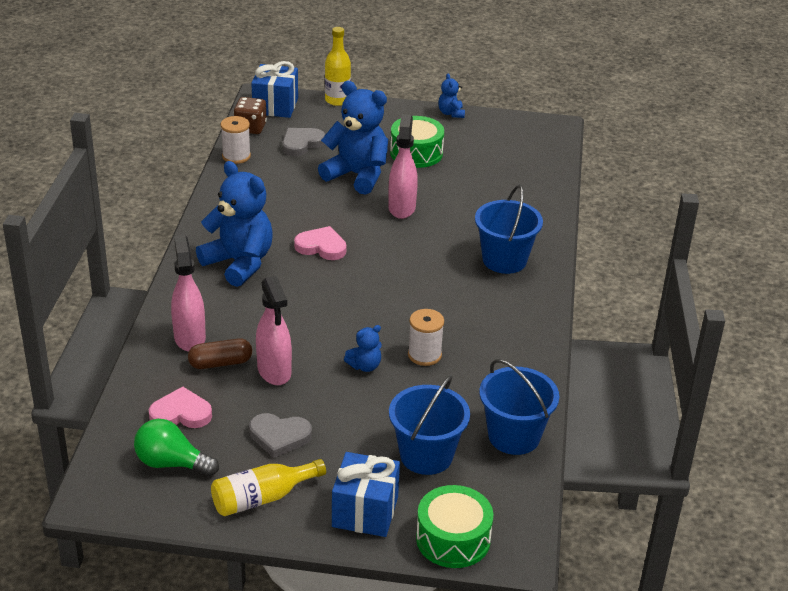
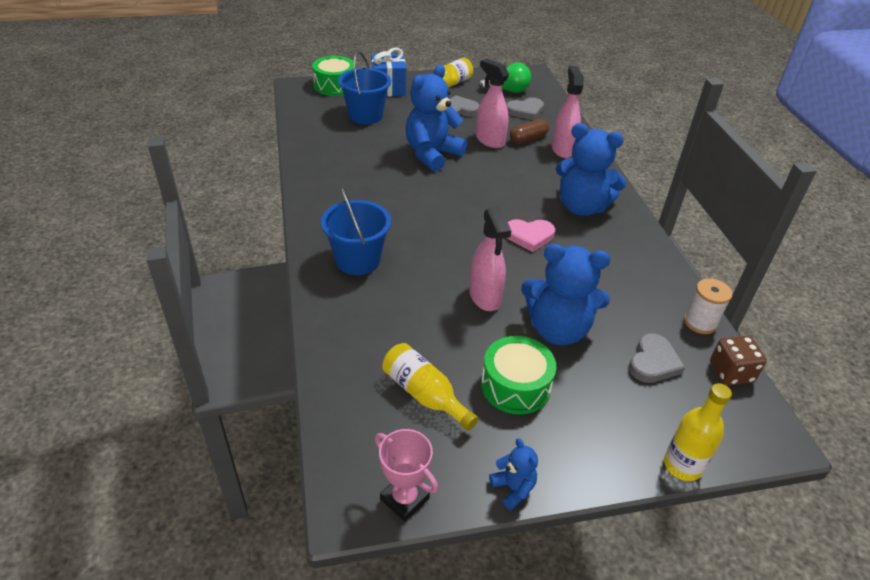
camera: 160 degrees right, 5 degrees up
(181, 413) = (525, 111): pink heart -> grey heart
(189, 337) = (562, 149): pink spray bottle -> pink spray bottle turned 150 degrees counterclockwise
(275, 106) = (744, 424): blue gift -> none
(365, 366) = (432, 154): blue teddy bear -> blue teddy bear, size x2.20
(424, 355) = (394, 168): white spool -> none
(485, 162) = (424, 394): none -> yellow bottle
(514, 436) = (313, 133): blue bucket -> none
(520, 123) = (404, 499): none -> pink trophy

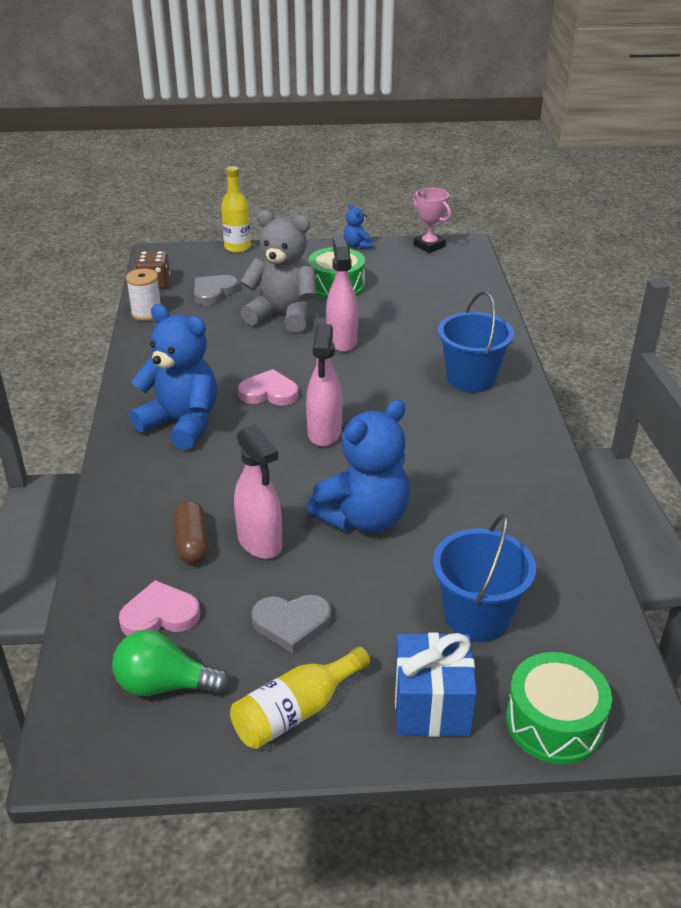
camera: 170 degrees left, 5 degrees down
(424, 394) = (410, 286): yellow bottle -> none
(525, 111) = (160, 615): grey heart -> pink heart
(528, 139) = (192, 543): brown capsule -> brown capsule turned 75 degrees counterclockwise
(558, 329) = (283, 315): blue teddy bear -> grey teddy bear
(562, 149) = (146, 518): pink spray bottle -> pink spray bottle (324, 433)

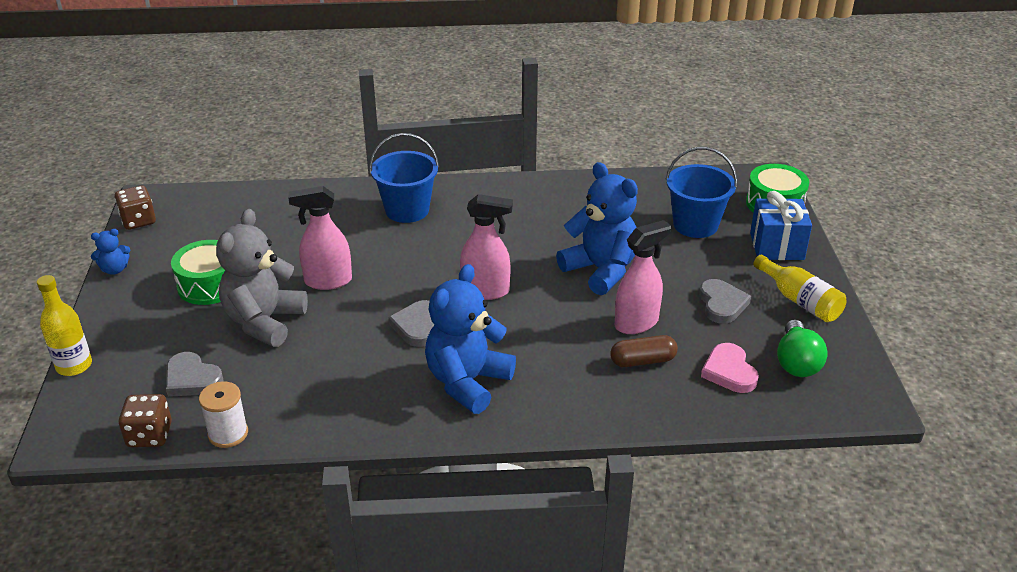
camera: 90 degrees left, 0 degrees up
(269, 393) = (417, 326): pink heart -> grey heart
(429, 246) = (138, 221): pink trophy -> brown dice

